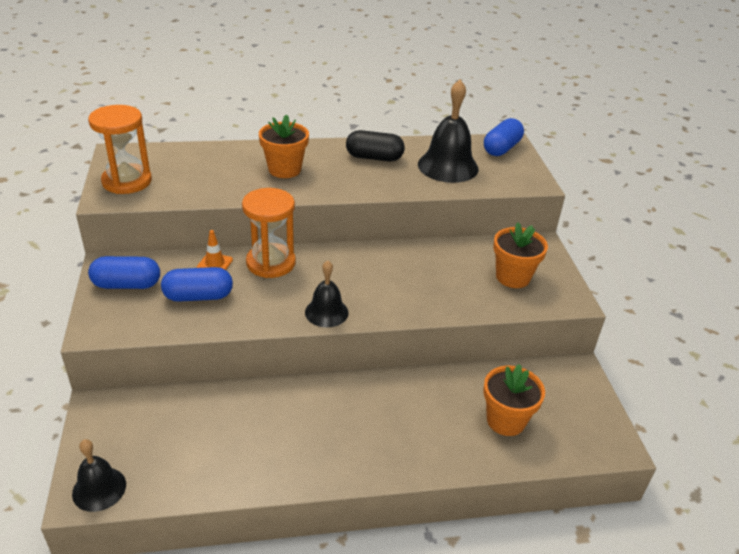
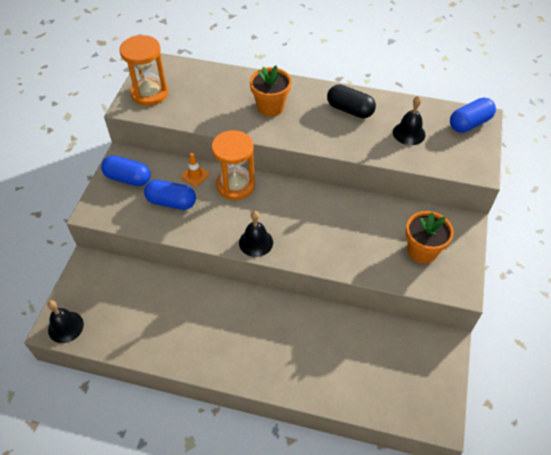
camera: 25 degrees right, 15 degrees up
(448, 166) = (409, 133): black bell -> black bell, size x0.60
(505, 420) = (362, 369): orange flower pot -> none

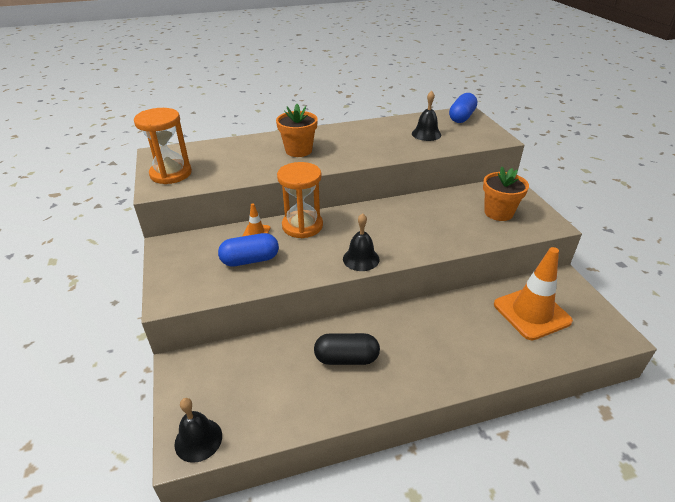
camera: 30 degrees left, 15 degrees down
(128, 178) = (186, 258): blue capsule -> none
(349, 110) = (366, 134): black capsule -> black capsule (346, 358)
(382, 360) = (531, 313): none -> orange traffic cone

